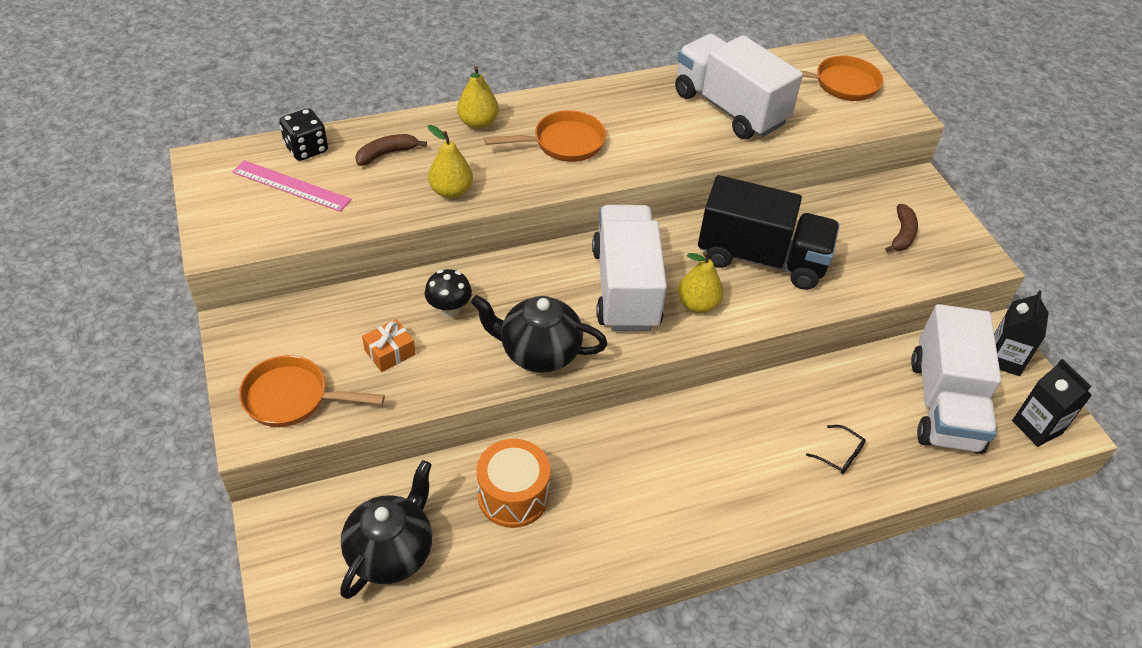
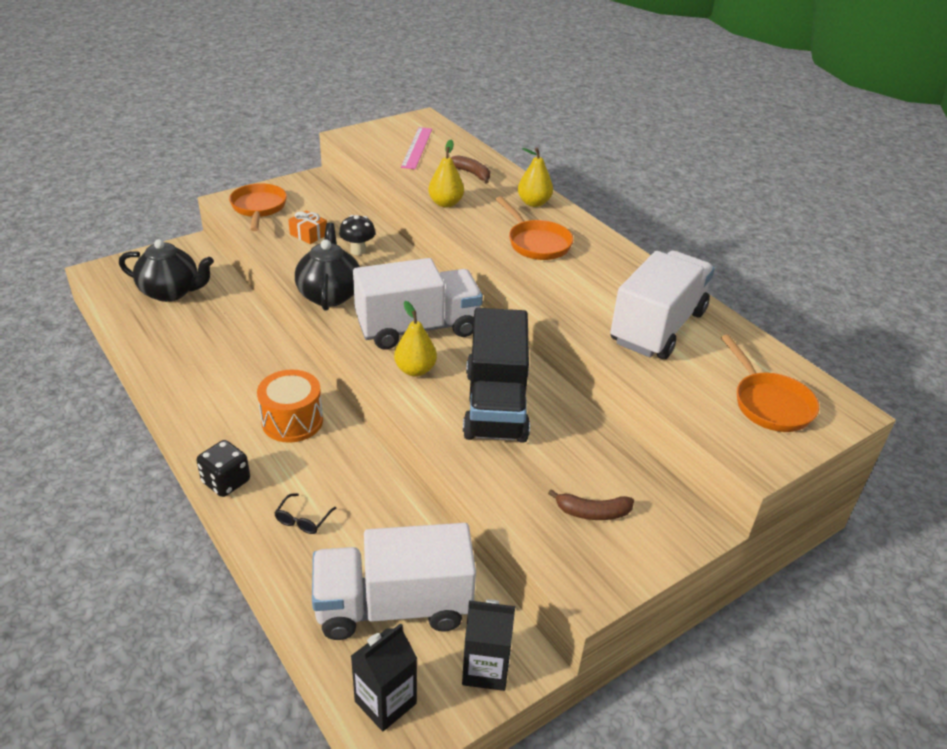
camera: 75 degrees right, 10 degrees down
(306, 149) = (457, 146): black dice -> black dice (226, 482)
(513, 496) = (224, 334): orange drum -> orange drum (292, 421)

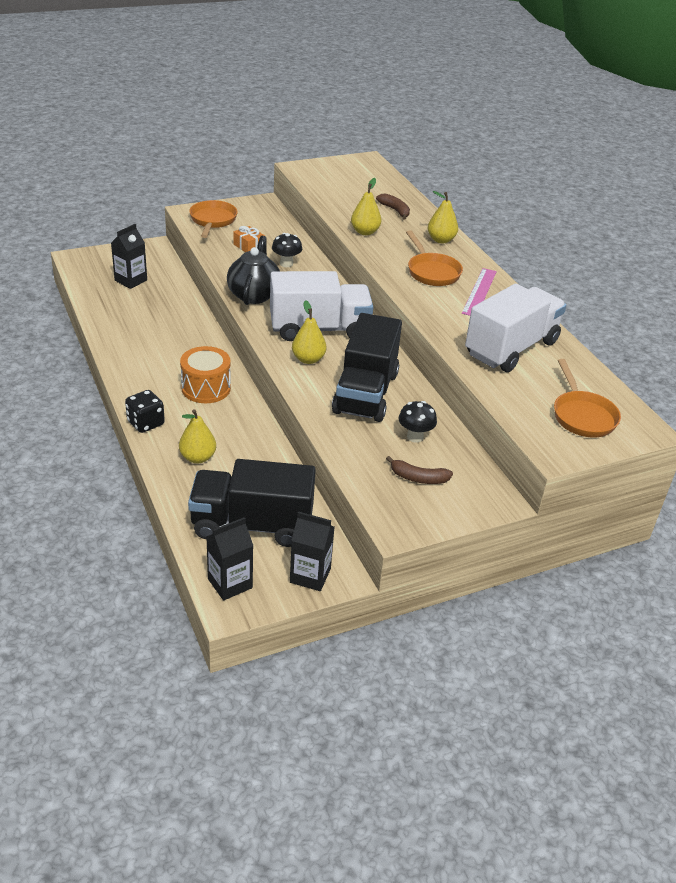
camera: 10 degrees right, 0 degrees up
(171, 292) = (131, 280): black teapot -> black carton
(302, 520) = (198, 457): black glasses -> yellow pear
(393, 606) = (252, 524): white truck -> black truck
(417, 147) = (354, 184): pink ruler -> pink ruler (479, 292)
(571, 455) = (415, 437): none -> black mushroom

